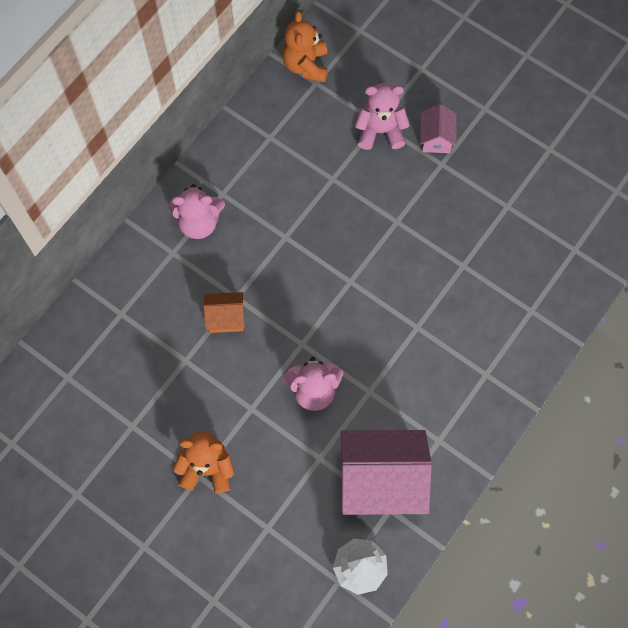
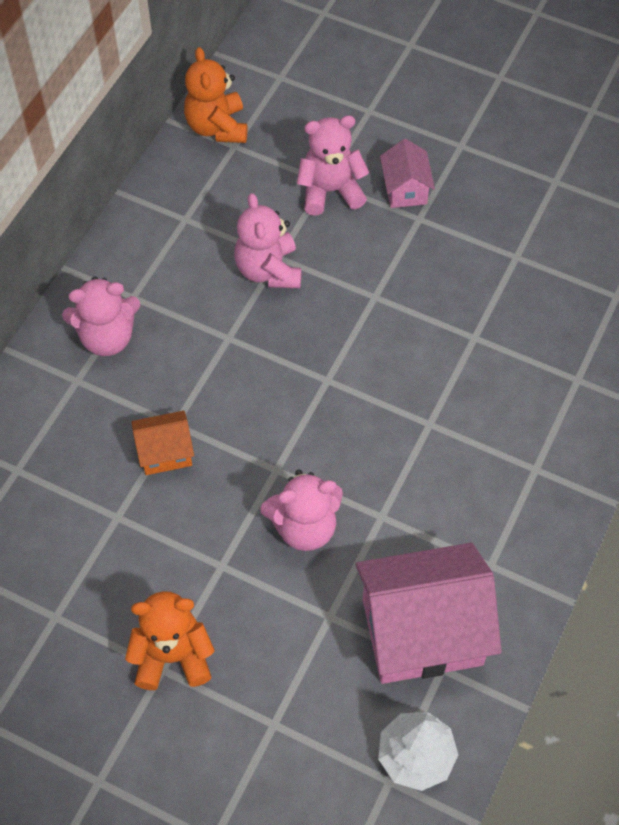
camera: 10 degrees left, 10 degrees down
(323, 188) = (268, 270): none -> pink teddy bear

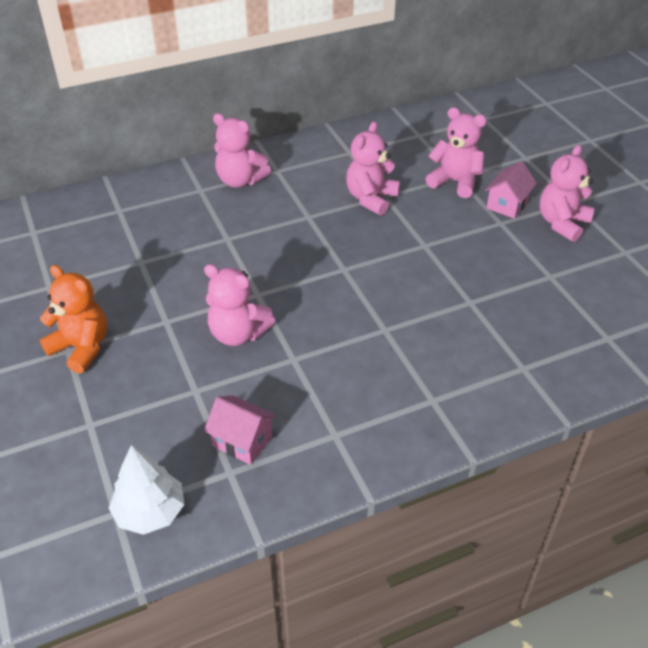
camera: 40 degrees right, 15 degrees down
(165, 453) = (204, 248): orange house -> none
(217, 127) = (418, 123): orange teddy bear -> none
(422, 631) = (242, 441): pink house -> pink house, size x0.48
(474, 181) = (562, 223): none -> pink teddy bear

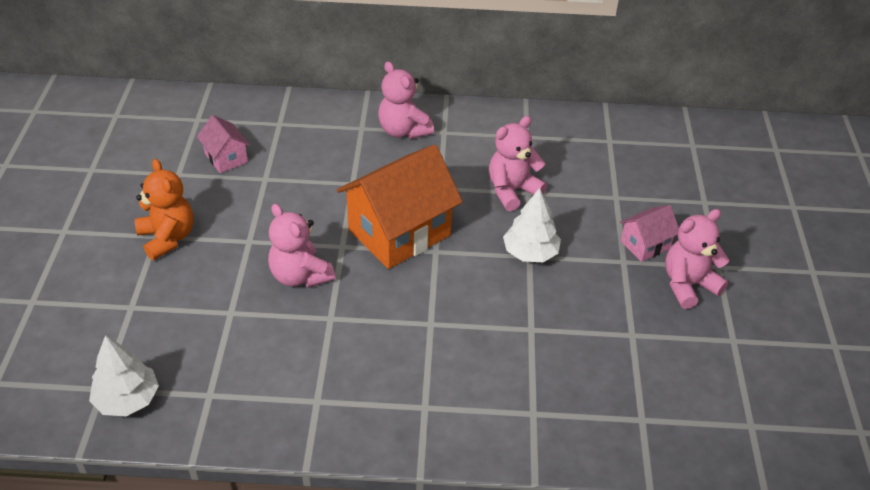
camera: 25 degrees right, 0 degrees up
(242, 441) = (237, 372): pink house -> pink house (226, 158)
(300, 265) = (399, 232): none -> orange house
(423, 242) = (530, 253): none -> white tree
(455, 182) = (609, 202): pink teddy bear -> none

